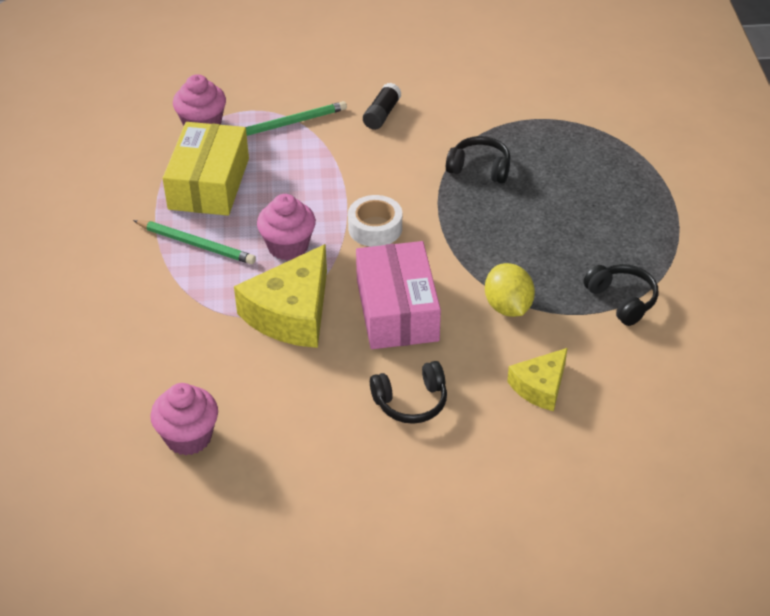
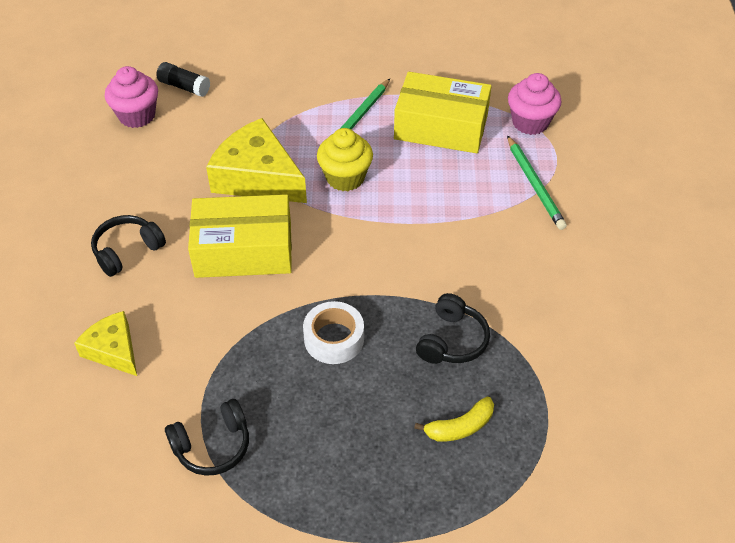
camera: 95 degrees right, 5 degrees up
(288, 246) = (345, 177): pink cupcake -> yellow cupcake
(375, 228) = (362, 242): white tape -> white tape (334, 339)
(382, 114) = (551, 260): black glue stick -> black glue stick (184, 87)
(397, 310) = (243, 250): pink box -> yellow box
(411, 402) = (127, 251): black headphones -> black headphones turned 60 degrees clockwise
(508, 307) = (227, 338): yellow lemon -> none
(563, 162) = (460, 427): none -> yellow banana

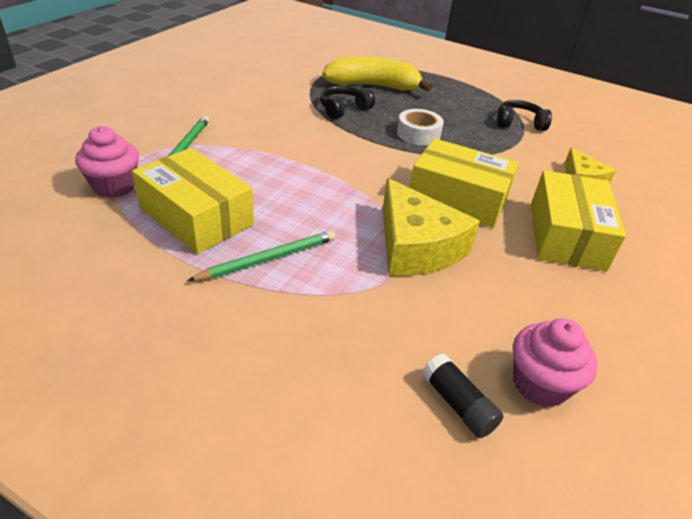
camera: 155 degrees left, 10 degrees down
(127, 251) = (566, 236): black headphones -> yellow box
(345, 177) = (331, 213): yellow cupcake -> none
(460, 427) = (373, 86): yellow banana -> yellow banana, size x2.10

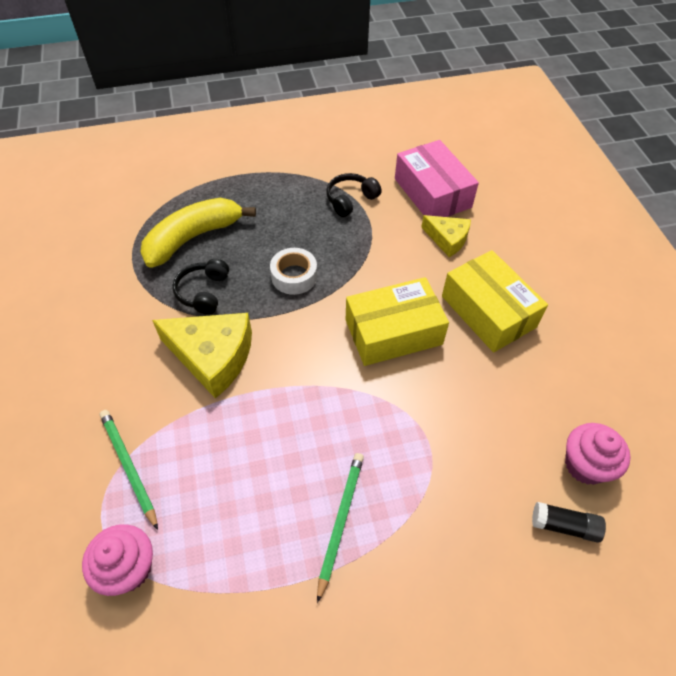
camera: 40 degrees left, 15 degrees up
(196, 216) = (239, 532): yellow box -> none
(416, 247) = (417, 411): yellow cheese -> yellow cheese (213, 357)
(601, 152) = (432, 193): none -> pink box

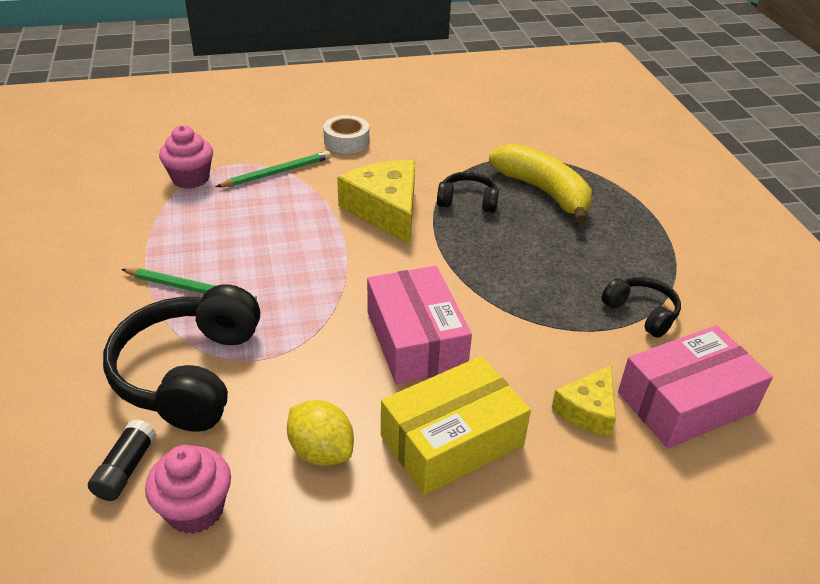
camera: 90 degrees right, 15 degrees down
(213, 357) = (385, 210): yellow cheese -> yellow cheese turned 135 degrees clockwise
(294, 276) = (497, 262): white tape -> white tape (346, 141)
(393, 332) = (415, 340): yellow box -> pink box
(454, 498) = (189, 373): none -> black headphones
(515, 389) = (321, 451): none -> yellow lemon

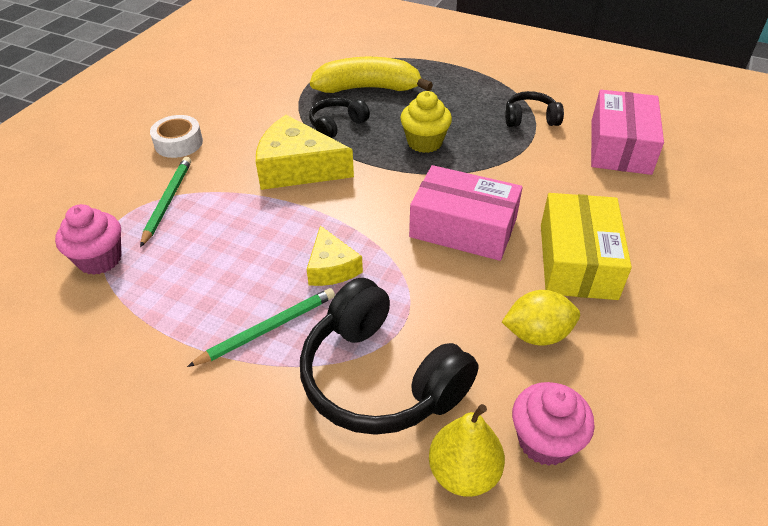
camera: 50 degrees left, 5 degrees up
(126, 469) = (463, 473): black glue stick -> yellow pear
(509, 261) = (424, 142): none -> yellow cupcake
(588, 410) = (596, 187): yellow cheese -> yellow cheese (331, 267)

